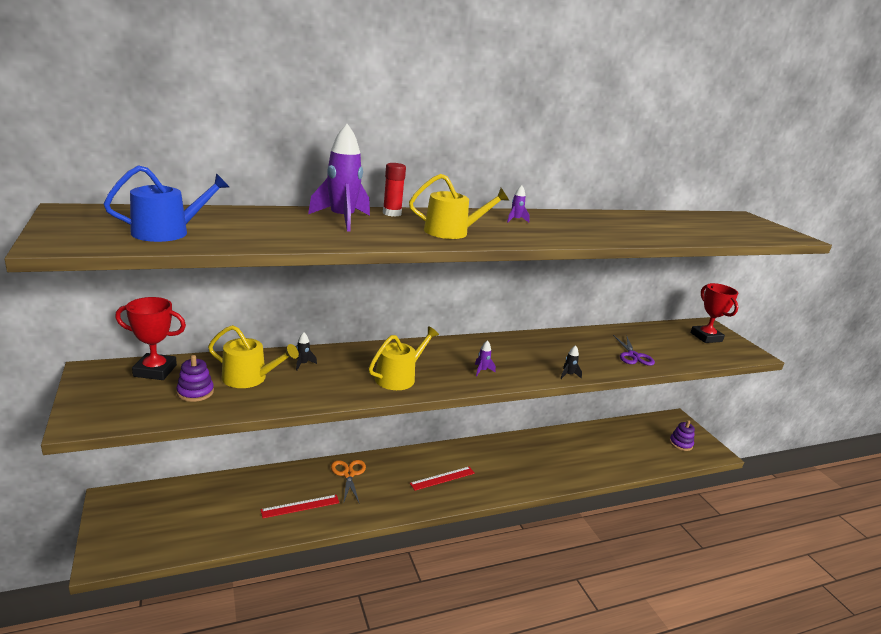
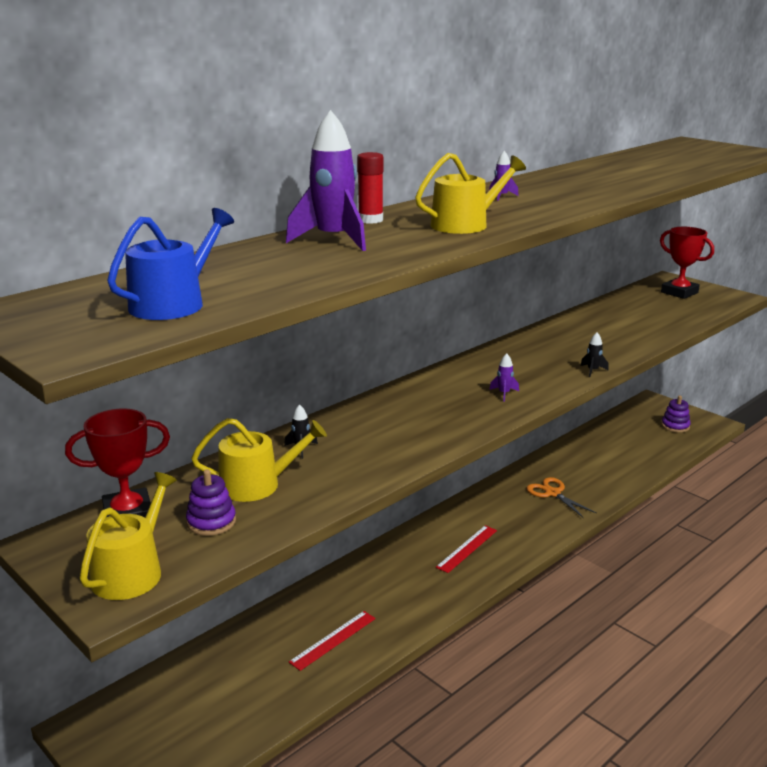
camera: 20 degrees left, 0 degrees up
(348, 474) = (358, 583): orange scissors -> orange scissors (553, 493)
(399, 377) = (425, 428): yellow watering can -> yellow watering can (131, 571)
(633, 356) = (632, 332): purple scissors -> none

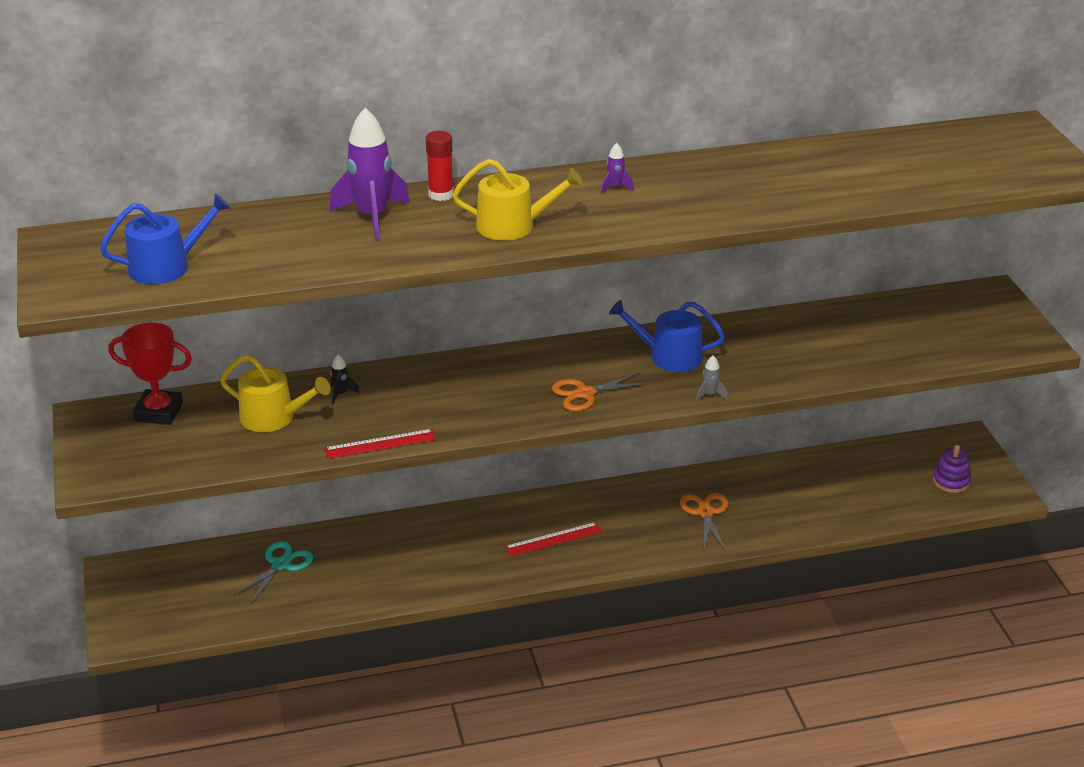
camera: 30 degrees right, 10 degrees up
(131, 571) = (123, 461): yellow watering can -> none
(211, 522) = (210, 440): purple stacking toy -> none
(254, 654) = (281, 565): none -> turquoise scissors
(333, 640) = (354, 577): red ruler -> red ruler (380, 444)
(504, 393) = (585, 393): purple rocket -> orange scissors
(530, 356) = (669, 356): none -> blue watering can
(592, 371) = (710, 395): black rocket -> grey rocket
(679, 292) = (972, 316): red trophy -> none

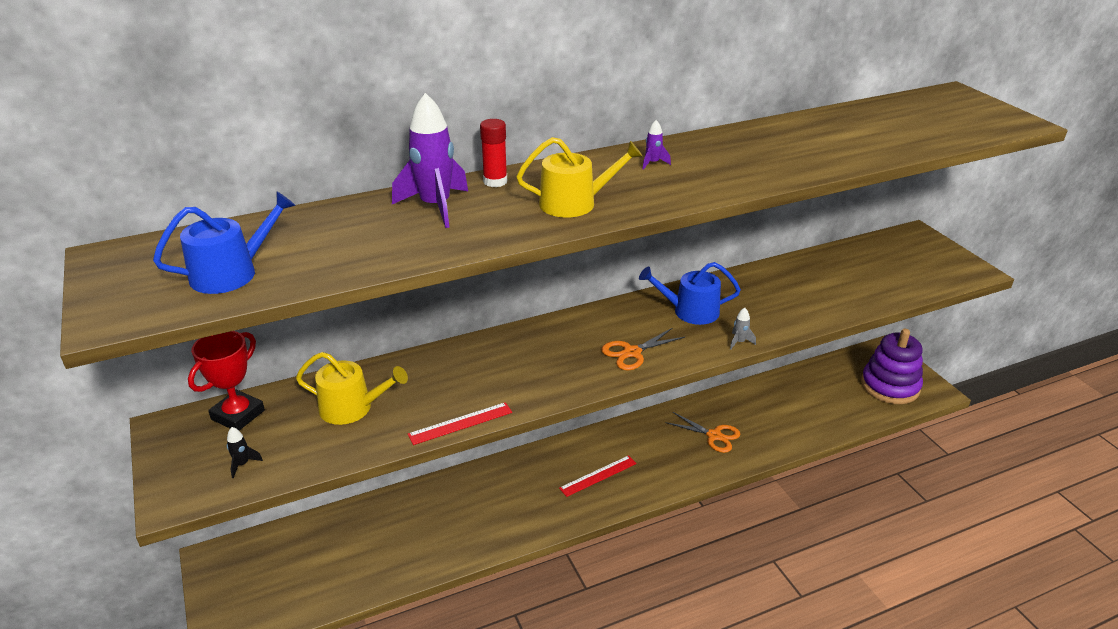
camera: 10 degrees left, 0 degrees up
(158, 412) = (238, 415): red trophy -> red trophy turned 60 degrees counterclockwise
(281, 565) = (365, 532): turquoise scissors -> none
(341, 394) = (411, 377): black rocket -> black rocket (242, 464)
(706, 513) = (714, 436): orange scissors -> orange scissors turned 135 degrees clockwise
(951, 481) = (890, 386): purple stacking toy -> purple stacking toy, size x1.97

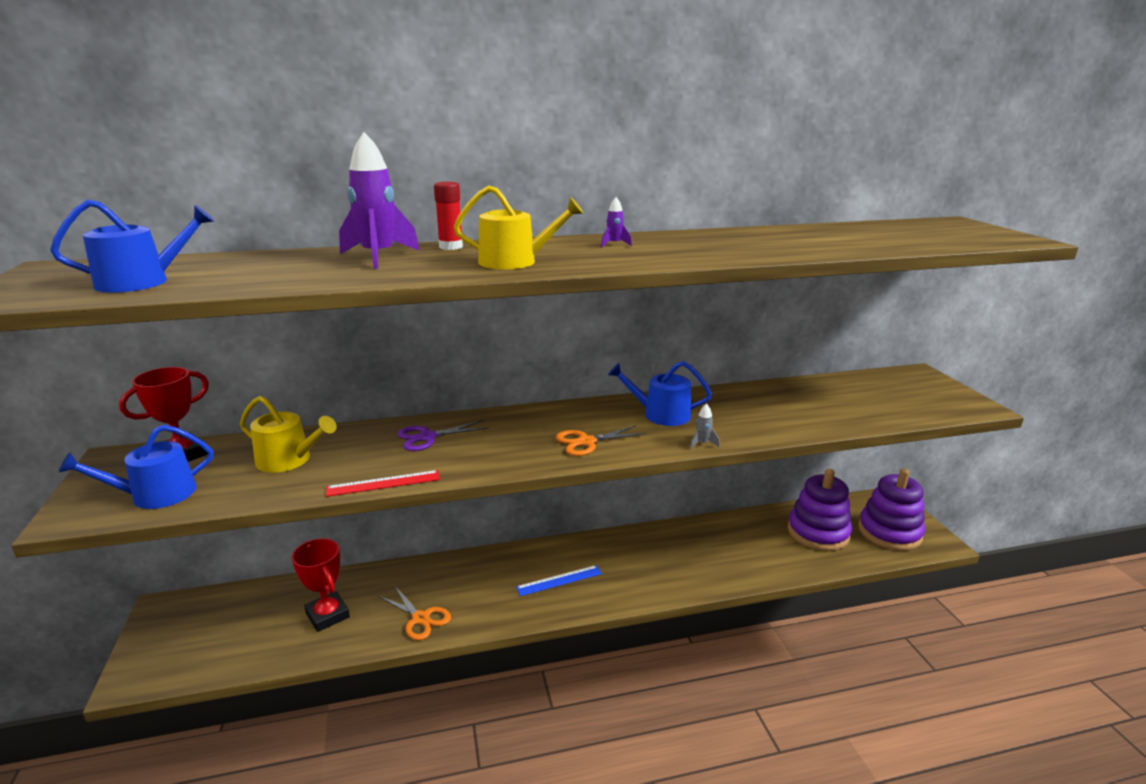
camera: 10 degrees right, 10 degrees down
(242, 464) = (155, 495): black rocket -> blue watering can
(386, 542) = (327, 615): none -> red trophy
(476, 364) = (428, 437): none -> purple scissors
(598, 475) = (559, 580): red ruler -> blue ruler
(714, 436) = (690, 557): orange scissors -> orange scissors (420, 618)
(826, 394) = (818, 532): none -> purple stacking toy

